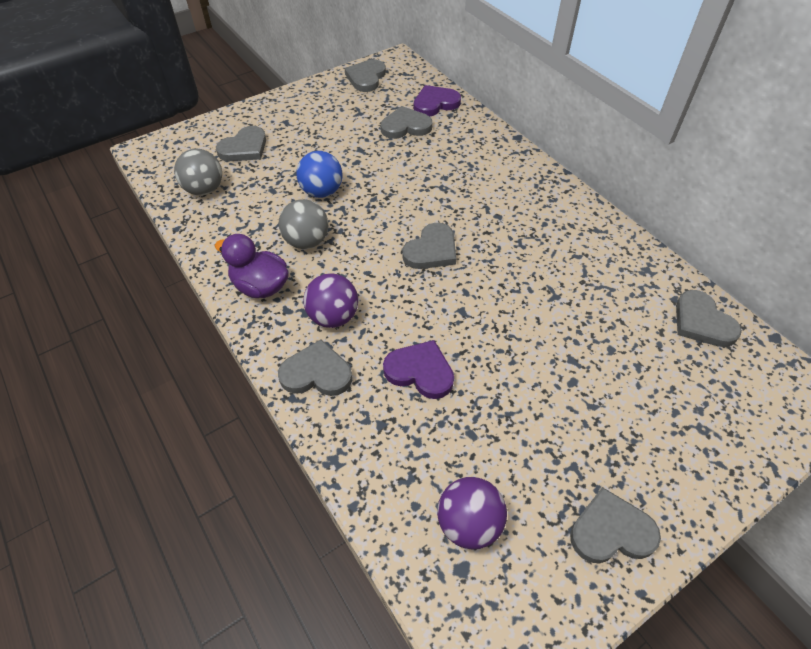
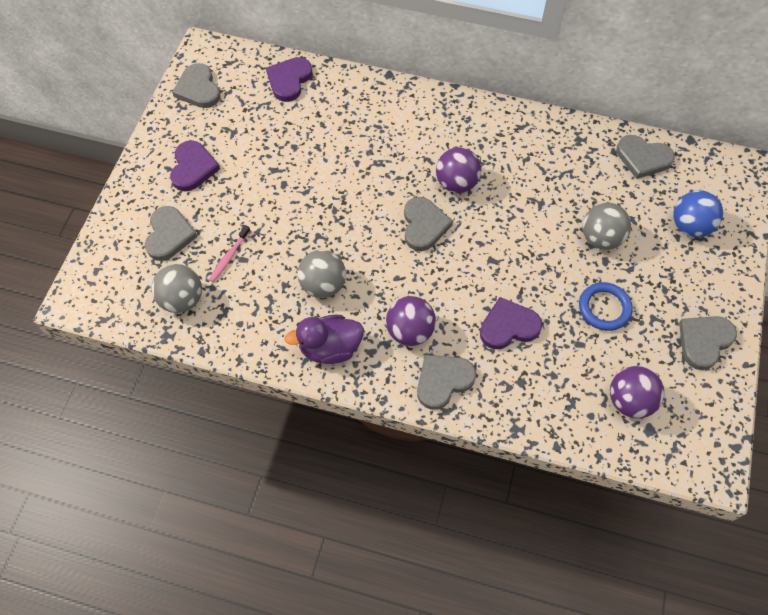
camera: 40 degrees left, 10 degrees up
(265, 183) = (229, 257): none -> pink toothbrush
(307, 119) = (193, 168): none -> purple heart
(322, 192) = (286, 232): blue ball -> blue ball (690, 226)
(405, 126) = (288, 121): grey heart -> none
(493, 237) = (456, 183): none -> purple ball
(529, 421) = (604, 308): none -> blue ring
(587, 360) = (600, 238): none -> grey ball

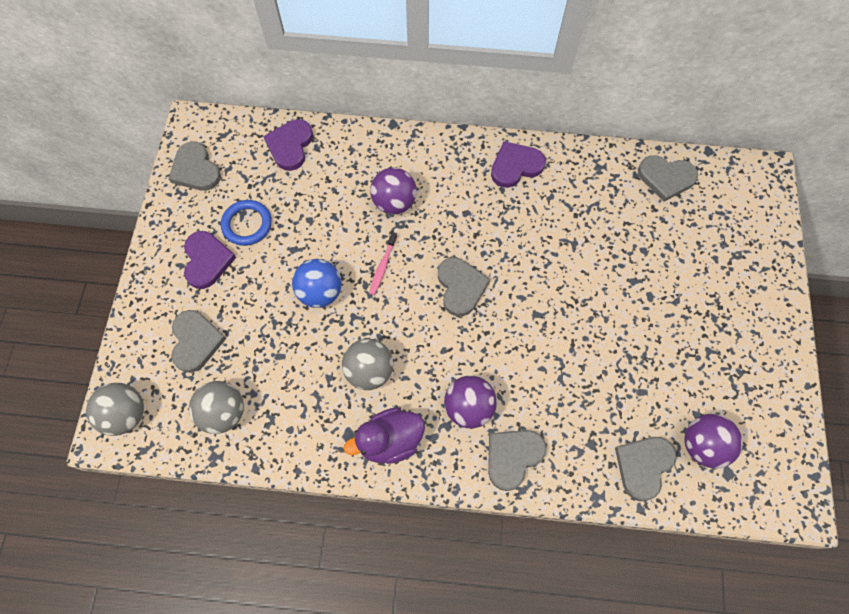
camera: 10 degrees left, 5 degrees up
(229, 257) = (264, 356): pink toothbrush -> pink toothbrush (382, 266)
(456, 183) = (485, 235): purple ball -> purple ball (394, 203)
(508, 326) = (567, 384): purple heart -> purple heart (515, 166)
(600, 238) = (641, 272): grey ball -> grey ball (126, 414)
(604, 308) = (659, 348): blue ring -> blue ring (247, 224)
(690, 226) = (725, 245): blue ball -> blue ball (320, 292)
(704, 341) = (763, 367): grey heart -> grey heart (643, 466)

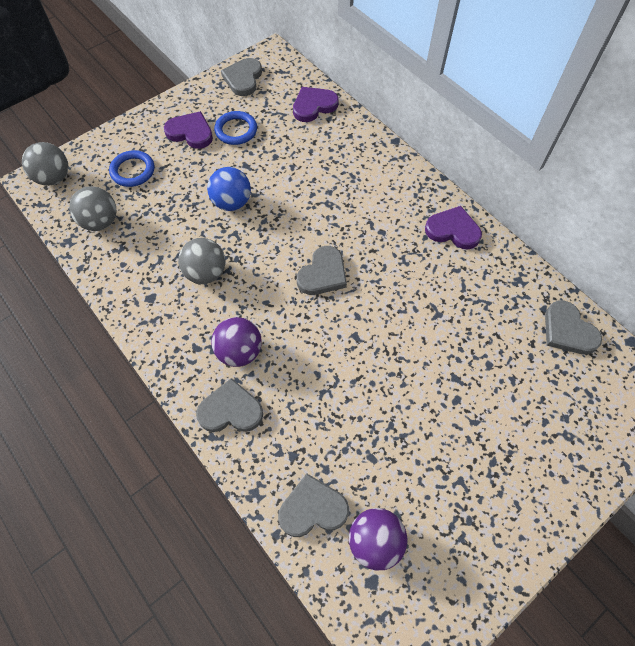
camera: 45 degrees right, 5 degrees down
(196, 341) = (133, 171): grey heart -> blue ring
(207, 261) = (190, 132): purple heart -> purple heart turned 105 degrees counterclockwise
(382, 266) = (287, 219): pink toothbrush -> none
(390, 441) = (169, 325): purple duck -> none
(394, 203) = (340, 187): purple ball -> none

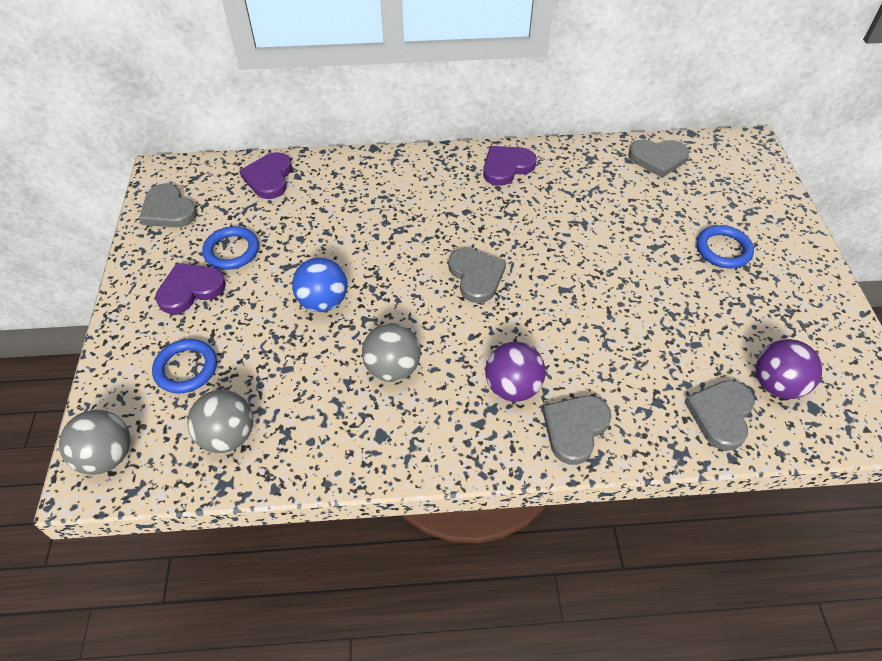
camera: 55 degrees left, 10 degrees down
(499, 434) = (723, 249): none -> blue ring

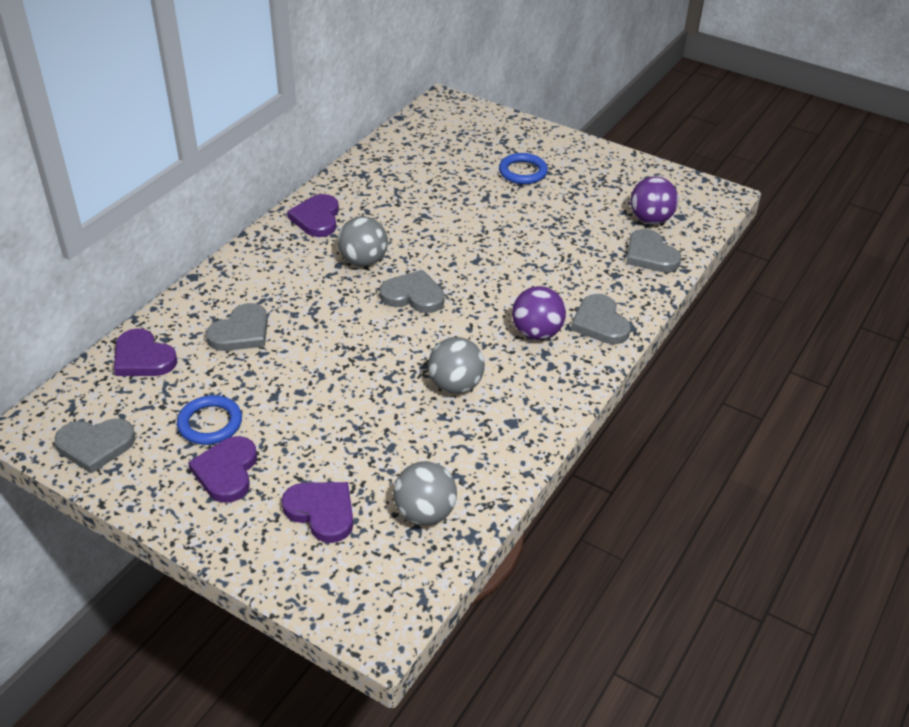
camera: 55 degrees left, 10 degrees down
(107, 456) = (368, 604): grey ball -> grey ball (363, 261)
(186, 368) = (321, 512): blue ring -> purple heart
(323, 302) = (342, 392): blue ball -> none
(658, 159) = (405, 146): grey heart -> grey heart (241, 332)

